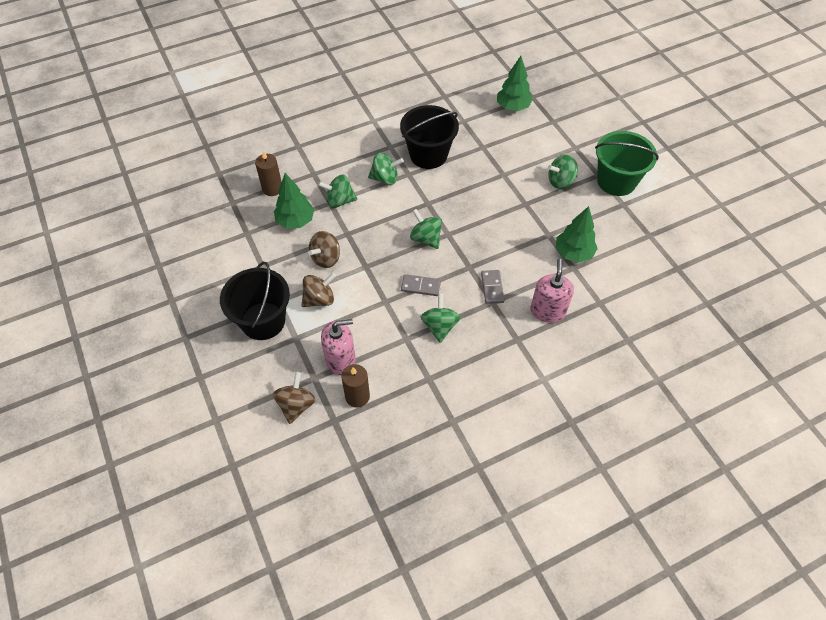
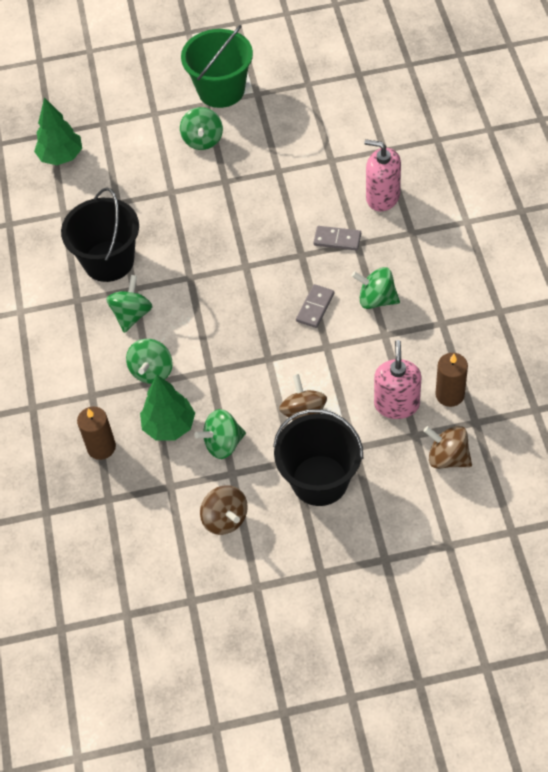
camera: 70 degrees left, 0 degrees up
(326, 258) = (242, 399): brown spinning top -> brown spinning top (225, 519)
(426, 238) = (245, 289): green spinning top -> green spinning top (223, 444)
(573, 253) = (312, 155): green tree -> none

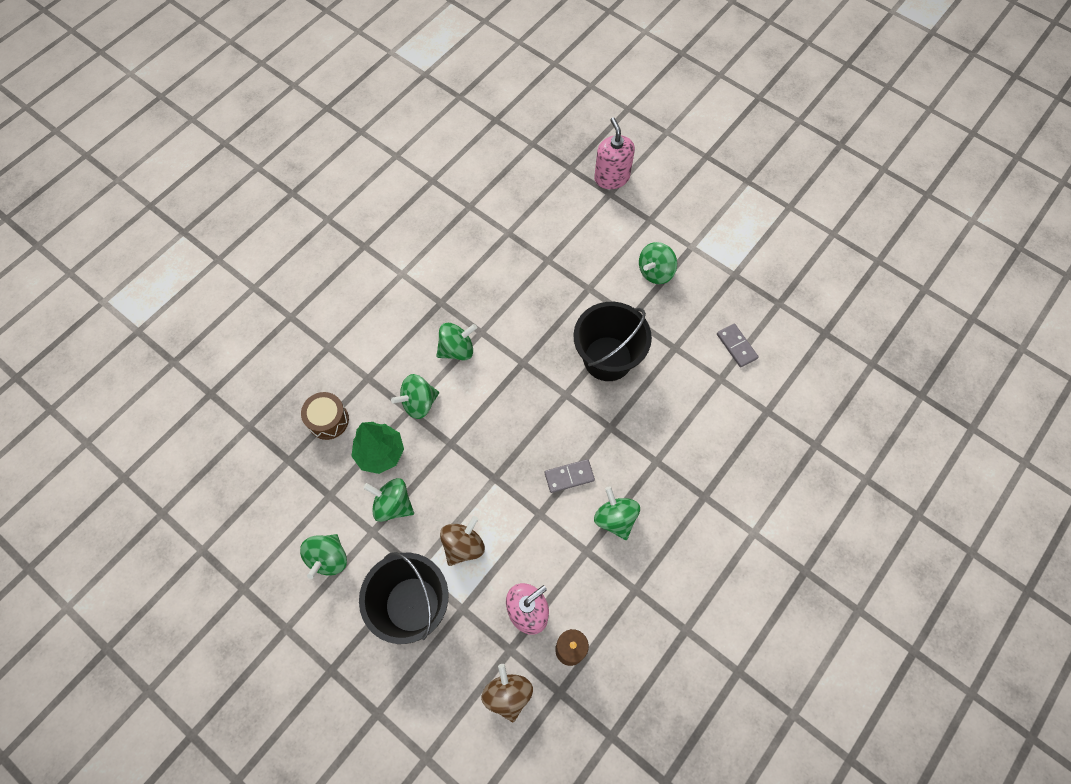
camera: 45 degrees right, 10 degrees up
(61, 157) = (555, 191): green tree -> none
(101, 447) = (328, 420): brown candle -> brown drum
(108, 261) = (491, 296): black bucket -> black bucket (607, 358)
(221, 90) = (714, 247): green bucket -> none
(225, 519) = (328, 558): brown spinning top -> green spinning top
(337, 239) = (647, 443): grey domino -> grey domino (736, 346)
(382, 197) = (719, 446): pink soap dispenser -> pink soap dispenser (611, 178)

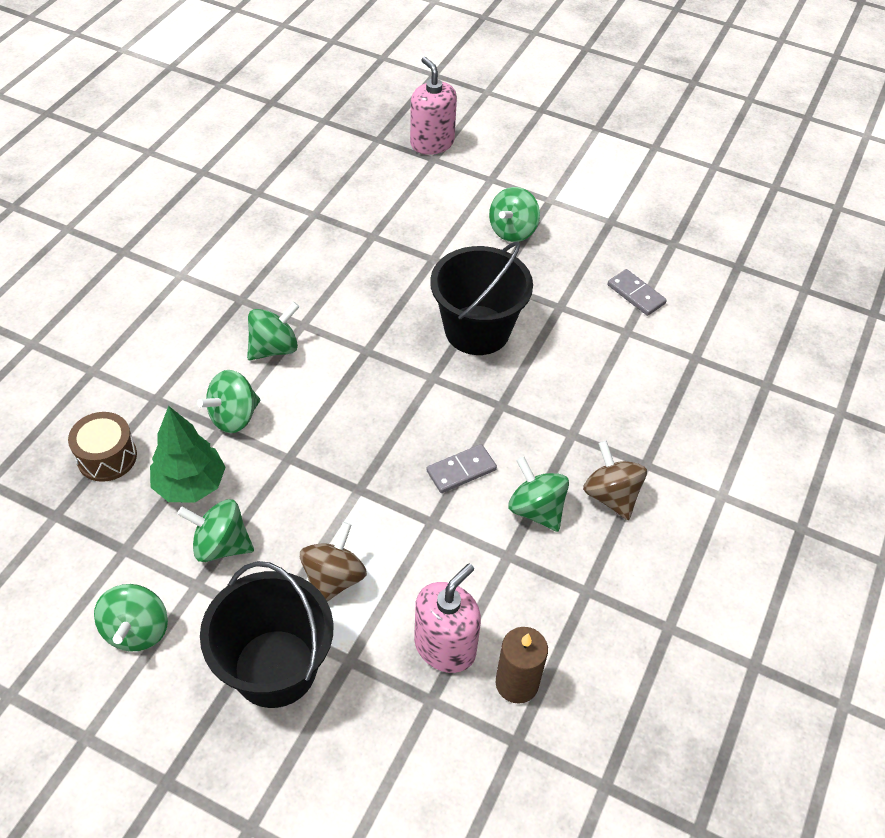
camera: 15 degrees left, 15 degrees down
(508, 694) = (442, 760): brown spinning top -> brown spinning top (611, 495)

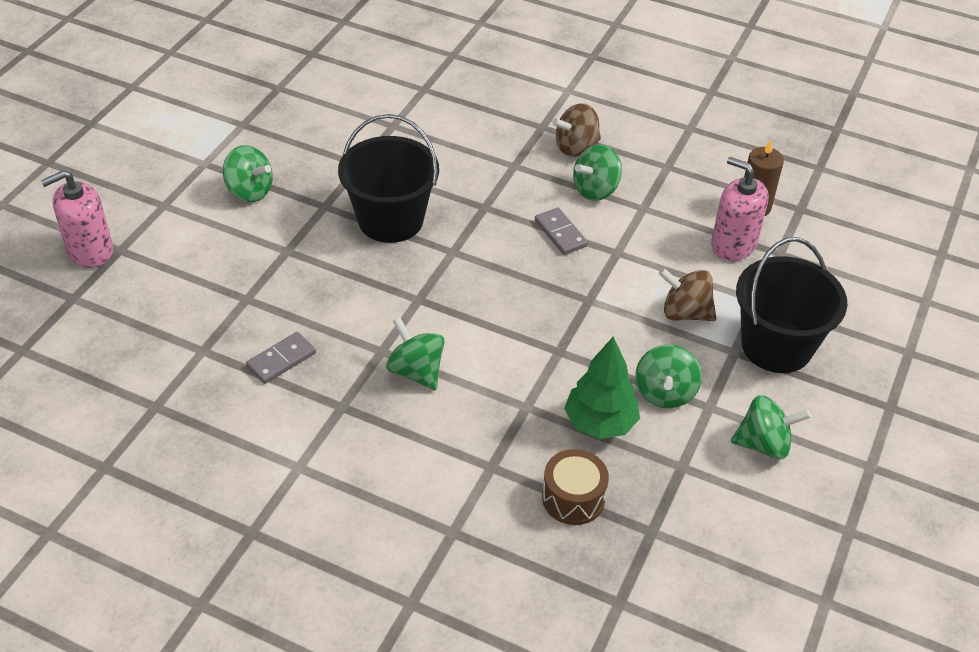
camera: 90 degrees left, 5 degrees down
(233, 417) = (511, 397): green spinning top -> none
(636, 294) = (345, 116): grey domino -> grey domino (281, 360)

